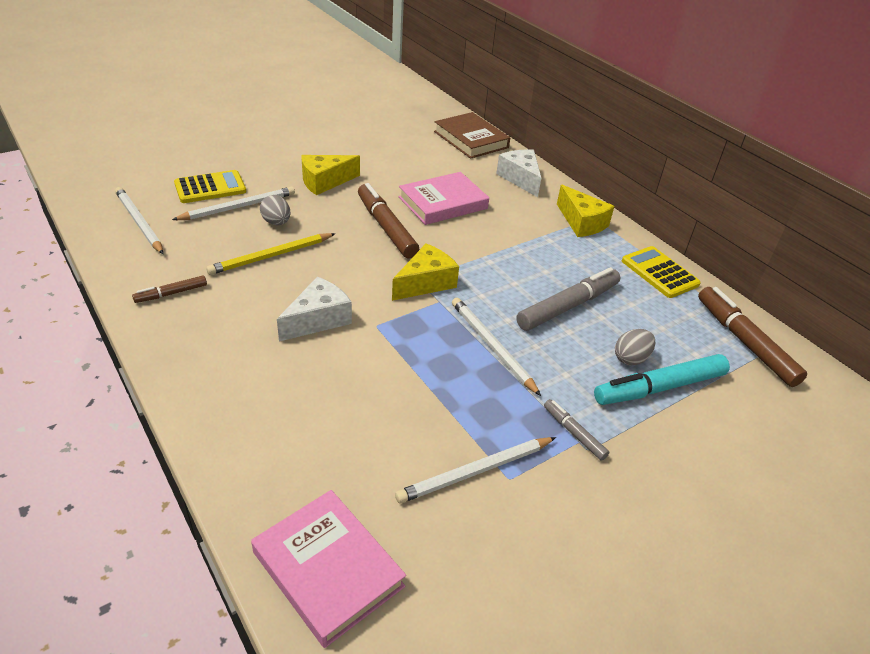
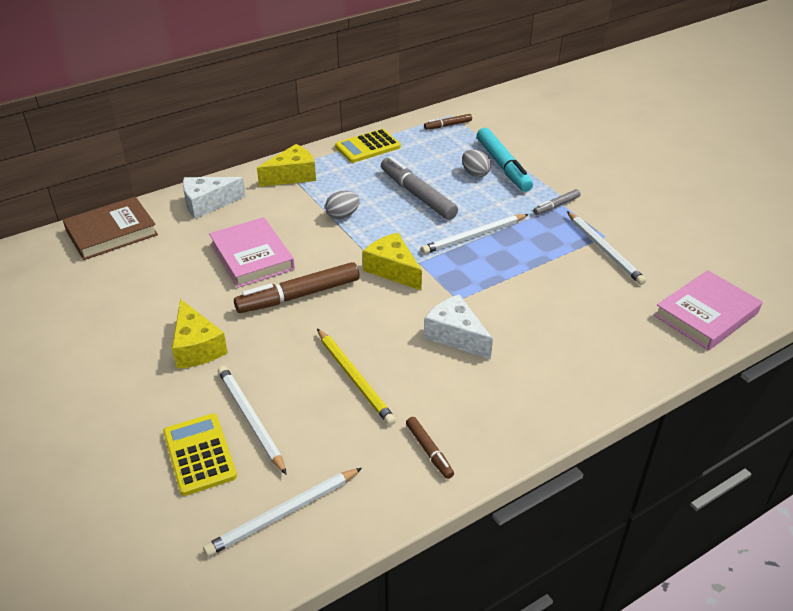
camera: 85 degrees left, 0 degrees up
(276, 222) = (287, 381): grey egg -> grey egg (342, 215)
(744, 342) = (448, 125): brown marker -> brown marker, size x0.51

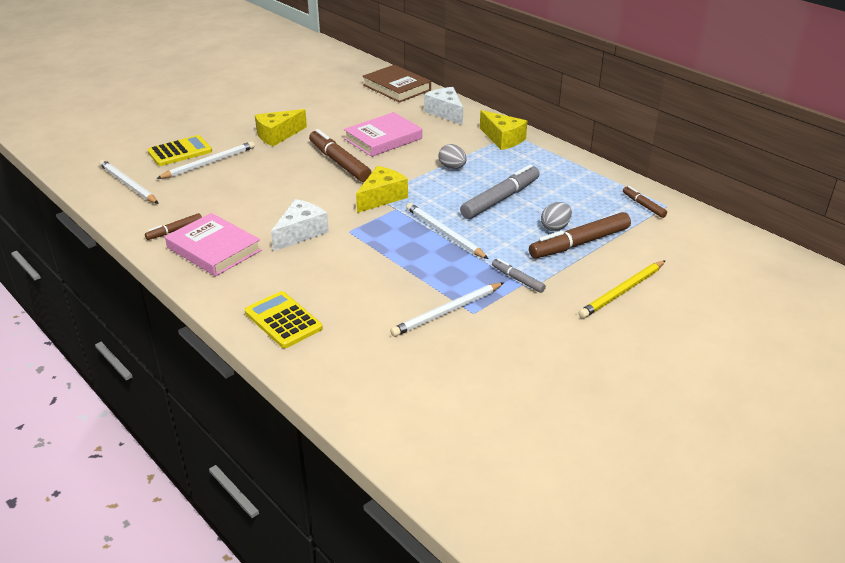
camera: 80 degrees right, 5 degrees down
(354, 378) = (249, 195): yellow pencil -> yellow pencil (622, 291)
(367, 147) = (571, 167): yellow calculator -> yellow calculator (283, 320)
(503, 166) = (579, 243): turquoise marker -> brown marker
(706, 314) = (352, 380): pink book -> pink book (214, 249)

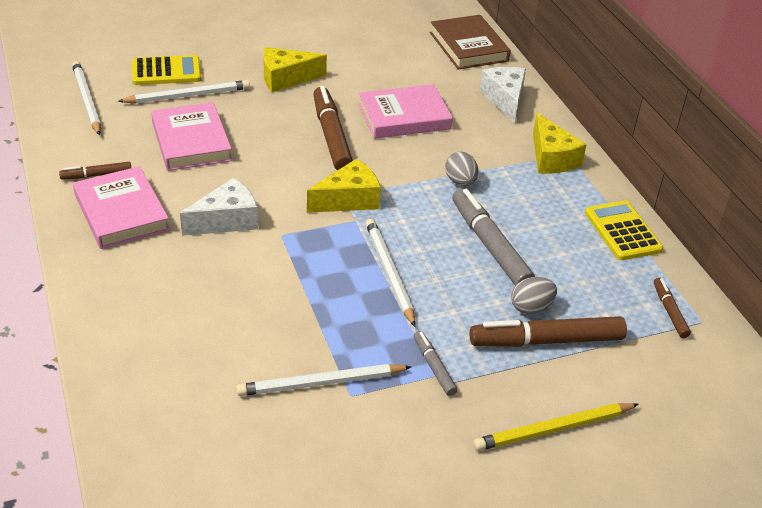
camera: 20 degrees right, 5 degrees up
(234, 191) = (191, 141): none -> pink book
(283, 320) = (134, 331): yellow calculator -> yellow calculator (622, 231)
(500, 199) = (490, 245): grey marker -> grey marker turned 90 degrees counterclockwise

